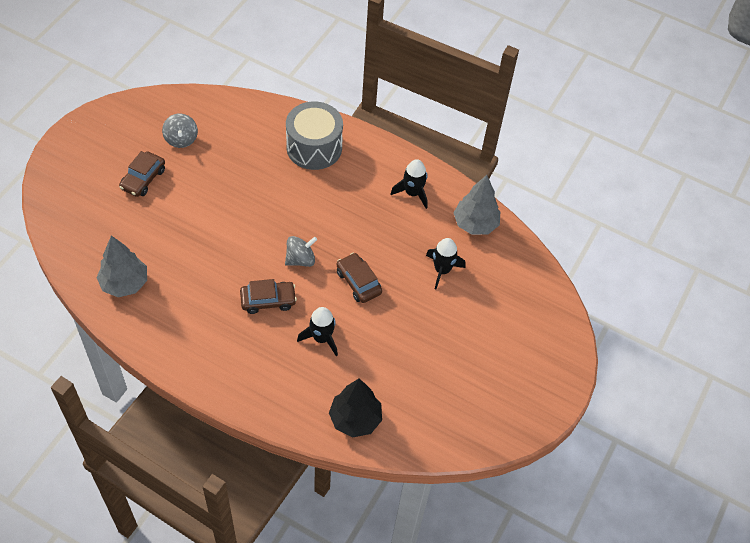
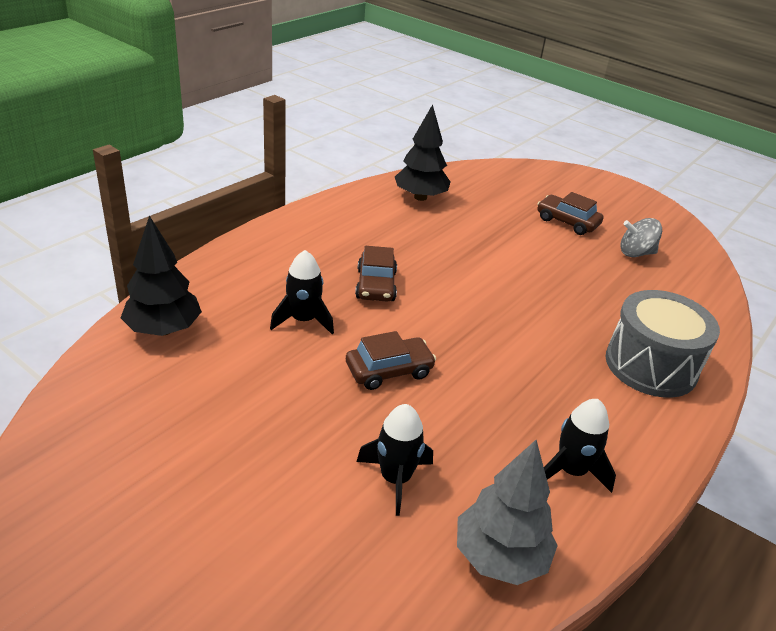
camera: 100 degrees right, 20 degrees down
(124, 283) = (420, 197): grey tree -> black tree
(300, 259) = (438, 321): grey spinning top -> none

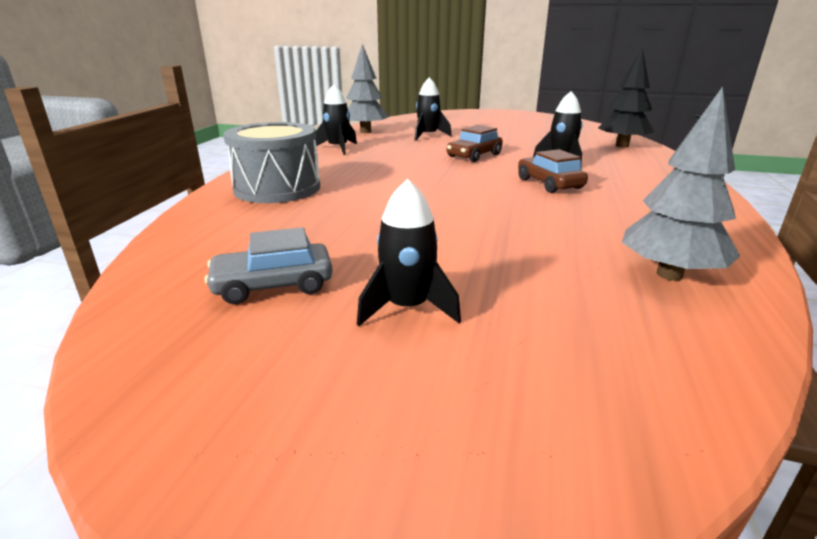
camera: 160 degrees right, 10 degrees down
(420, 197) = (669, 274): black tree -> grey tree
(567, 222) = (407, 307): brown car -> black rocket
(635, 253) = (273, 285): grey spinning top -> grey car

